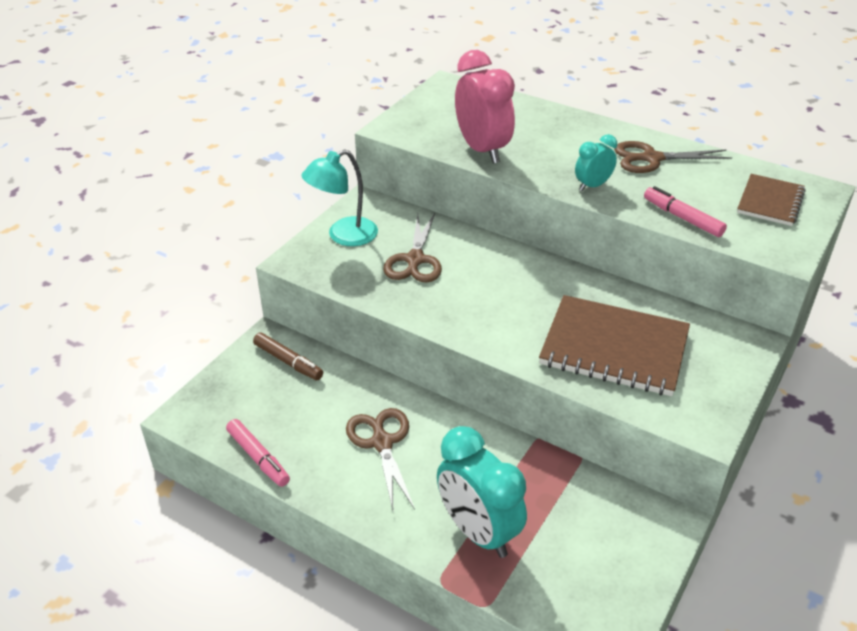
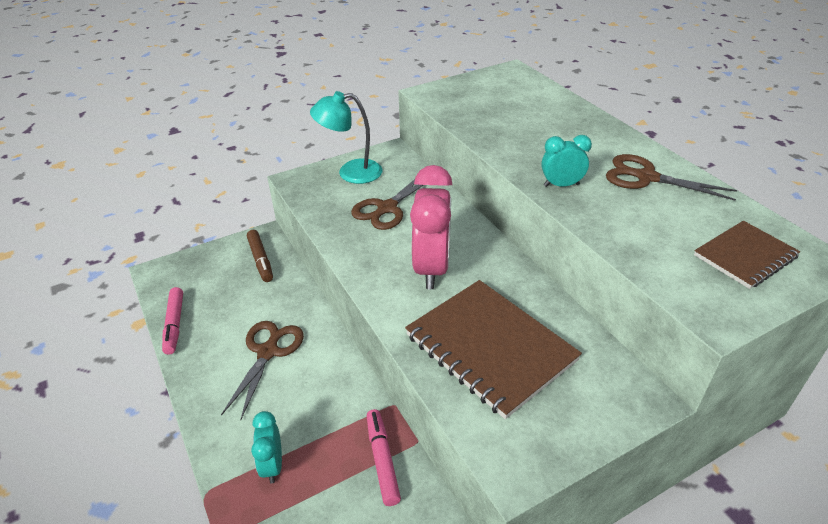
camera: 30 degrees right, 0 degrees up
(478, 531) = (272, 465): turquoise clock -> turquoise clock, size x0.53
(482, 150) = (488, 128): pink clock -> pink clock (431, 268)
(682, 218) = (626, 242): pink marker -> pink marker (382, 460)

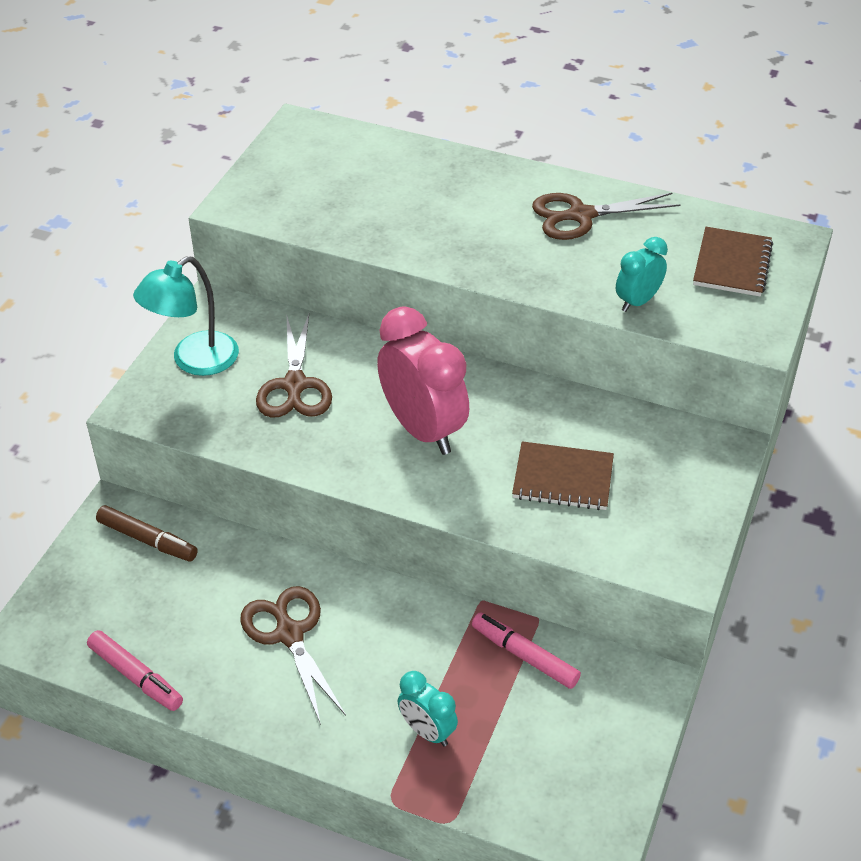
camera: 40 degrees left, 5 degrees up
(490, 348) = (563, 478): brown notebook -> brown notebook, size x0.57
(561, 185) = (511, 265): turquoise clock -> turquoise clock (637, 302)

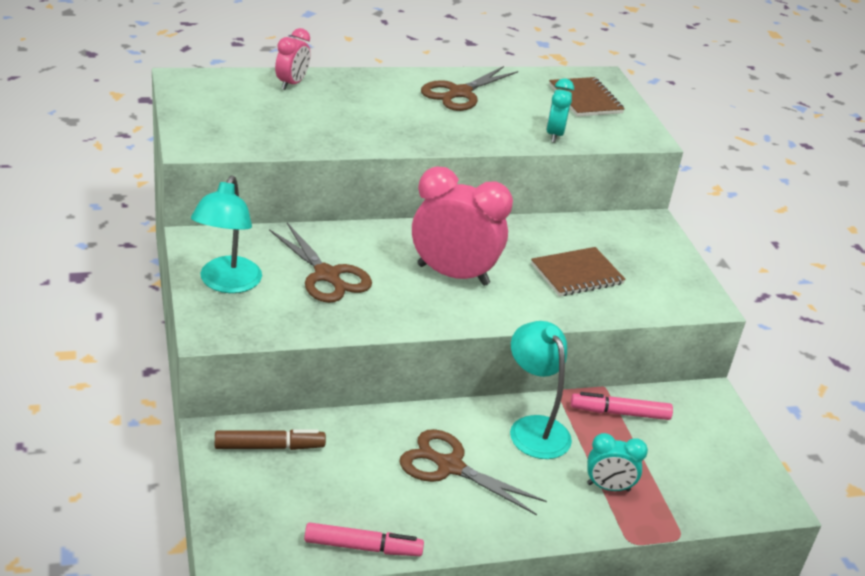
camera: 40 degrees left, 10 degrees down
(403, 157) = (291, 84): none -> pink clock
(413, 631) = (533, 428): none -> turquoise lamp

